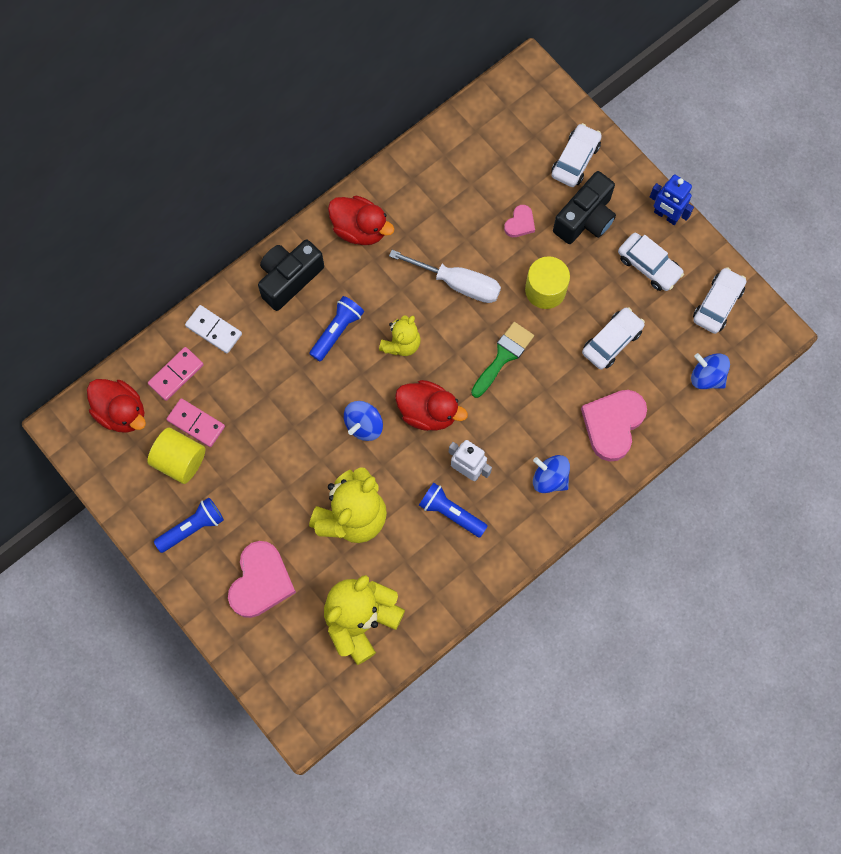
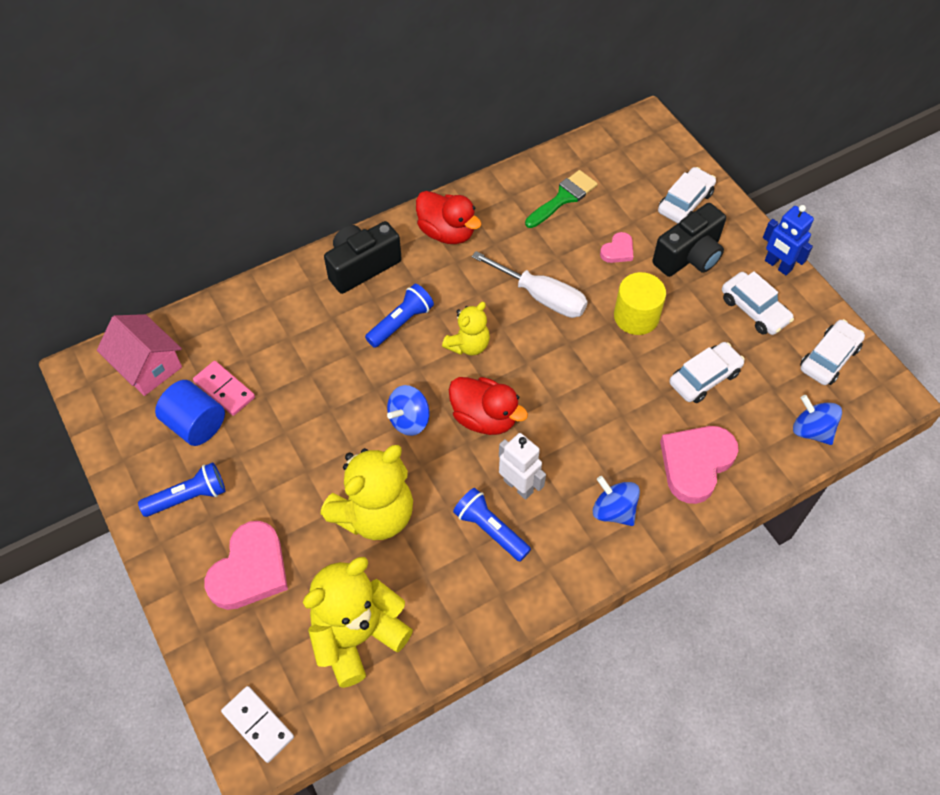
camera: 10 degrees right, 15 degrees down
(121, 412) = (148, 366): red duck -> pink house
(176, 374) = (217, 338): pink domino -> none
(180, 460) = (195, 424): yellow cylinder -> blue cylinder
(214, 330) = (270, 302): white domino -> white domino (258, 724)
(503, 356) = (579, 374): green brush -> green brush (563, 198)

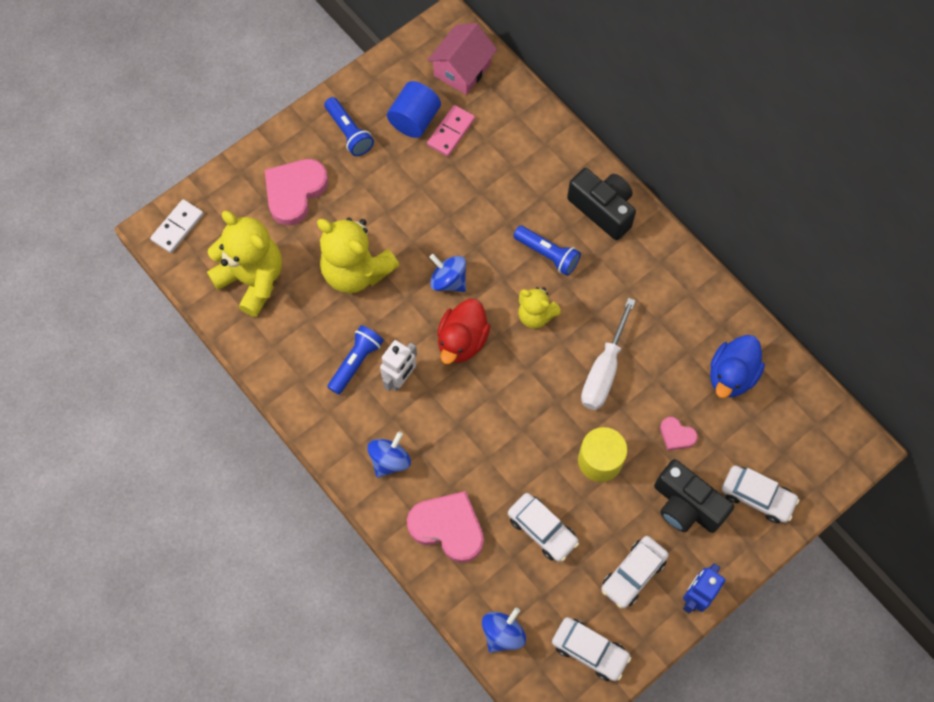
camera: 80 degrees right, 10 degrees up
(250, 570) = (295, 192): pink heart -> pink heart turned 105 degrees clockwise
(447, 232) = (660, 274): red duck -> none
(563, 198) = (731, 375): green brush -> blue duck

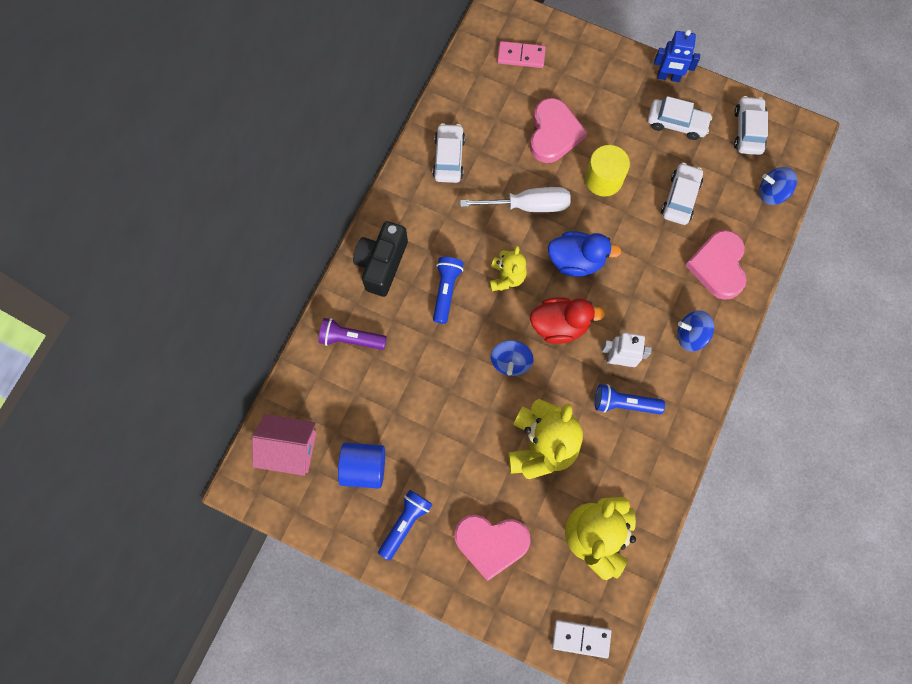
camera: 115 degrees left, 5 degrees up
(451, 132) = (362, 427): pink domino -> pink domino (521, 56)
(539, 154) = (350, 339): none -> purple flashlight
(676, 435) = (553, 133): pink heart -> pink heart, size x2.01
(686, 505) = (605, 107): black camera -> none
(731, 375) = (484, 113): blue duck -> blue duck (576, 261)
(757, 496) = (571, 63): white car -> white car (449, 158)

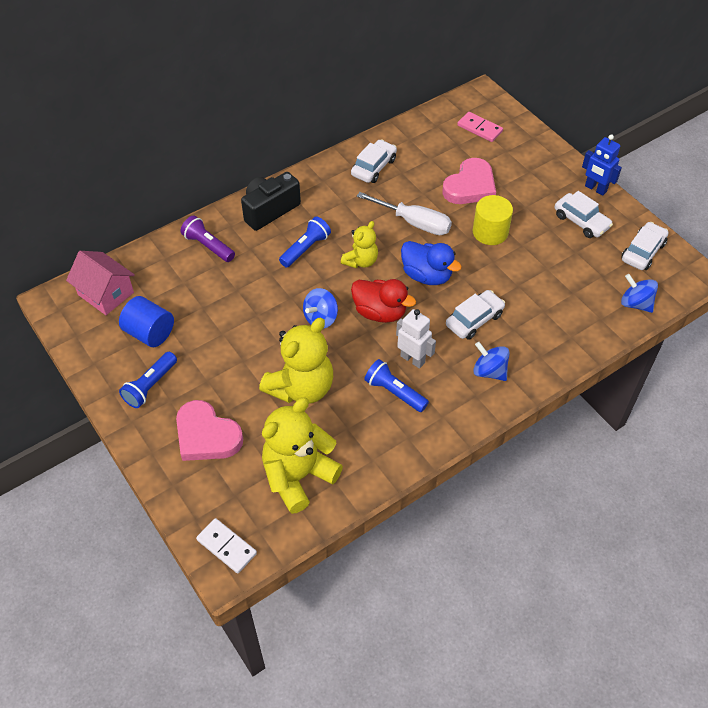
camera: 30 degrees right, 20 degrees down
(405, 523) = (150, 386): blue flashlight -> blue flashlight turned 150 degrees clockwise
(680, 198) = (548, 272): white car -> white car (474, 320)
(718, 266) = (549, 333): pink heart -> none

